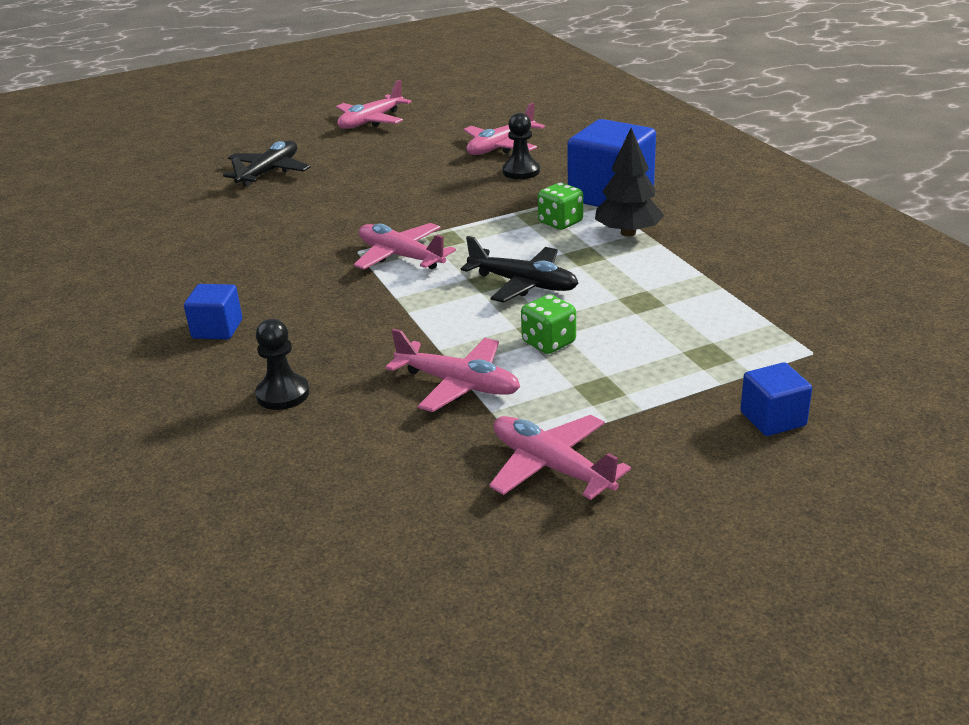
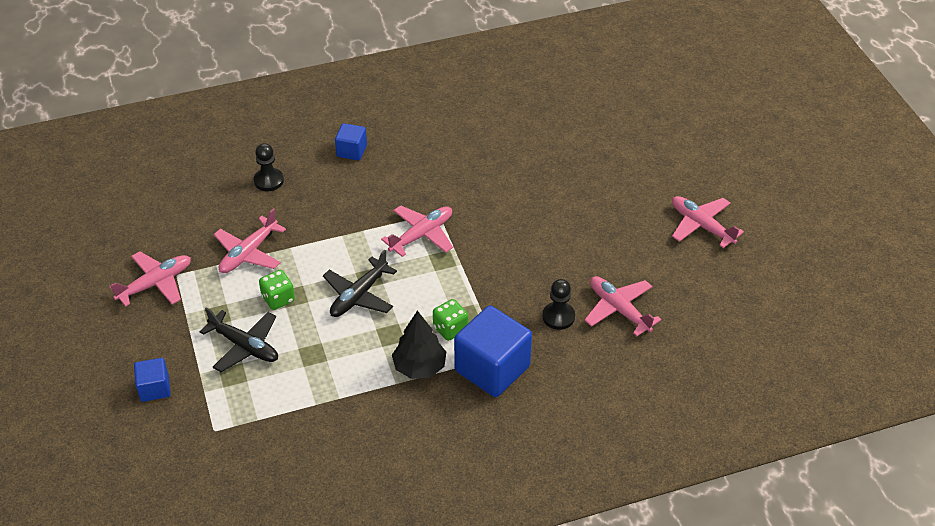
camera: 95 degrees right, 15 degrees up
(269, 172) = (595, 164): black plane -> black plane (245, 346)

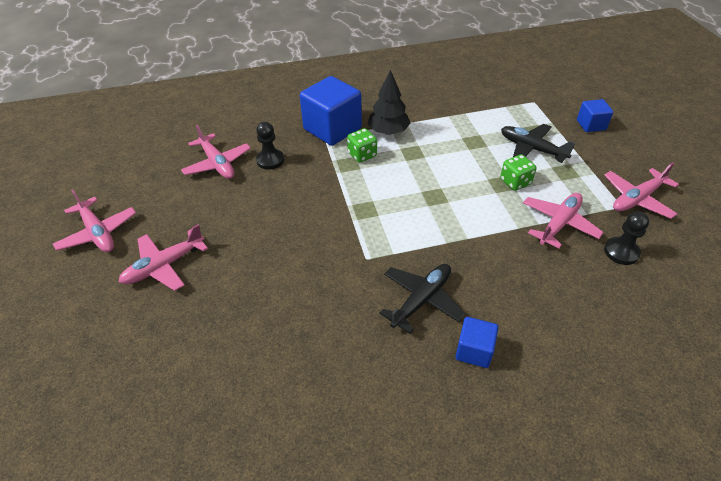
camera: 175 degrees left, 0 degrees up
(268, 181) = (569, 309): black pawn -> black pawn (621, 252)
(359, 296) = (442, 182): black plane -> black plane (421, 300)
(422, 235) = (384, 235): pink plane -> pink plane (164, 266)

